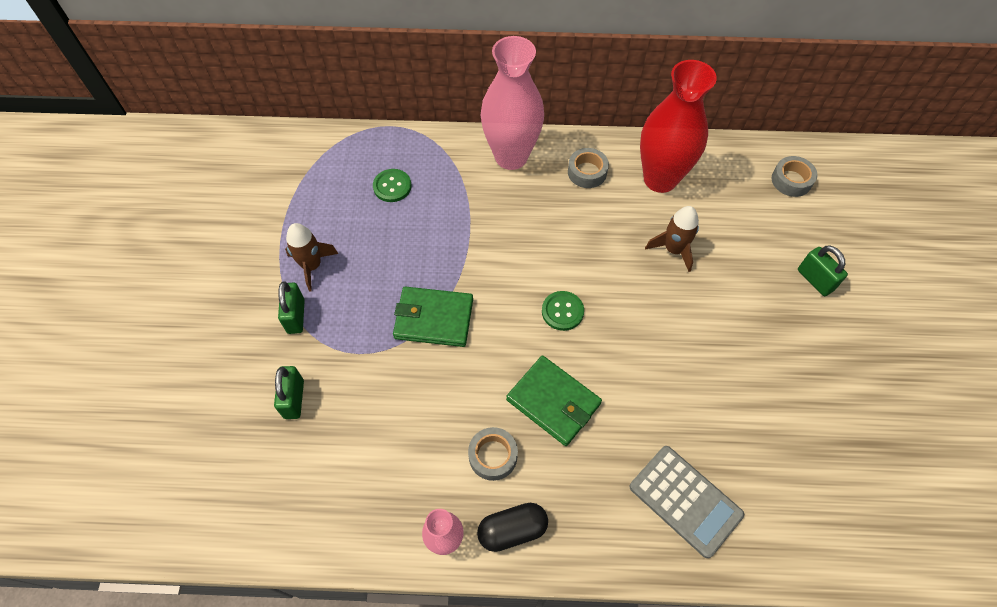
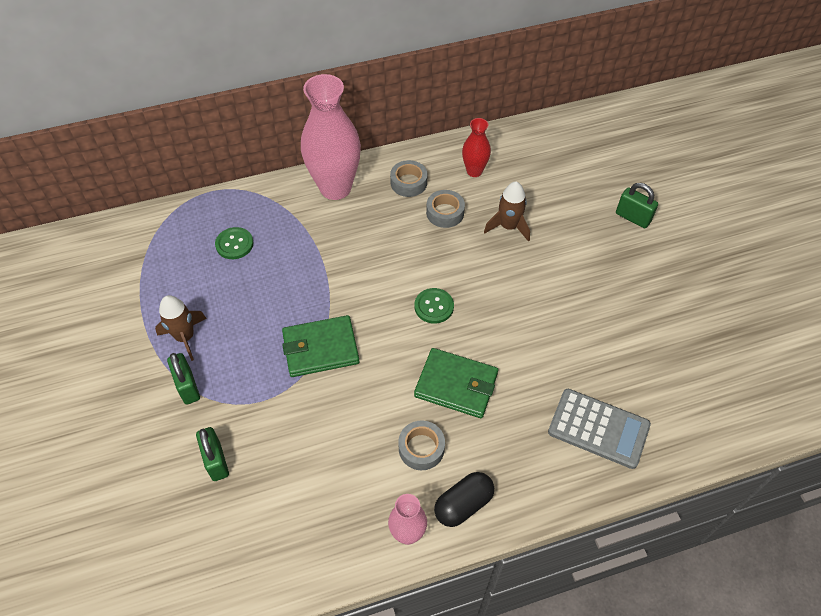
camera: 20 degrees left, 5 degrees down
(660, 179) = (474, 171): red vase -> red vase, size x0.50
(791, 180) = (583, 143): grey tape -> grey tape (445, 213)

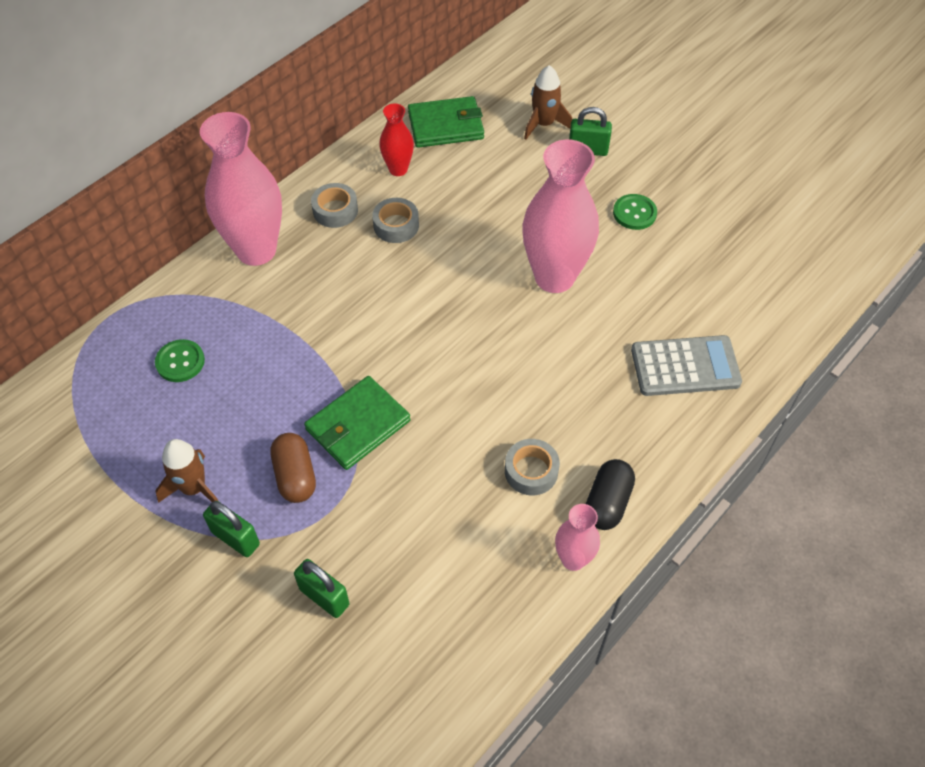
camera: 30 degrees left, 0 degrees up
(255, 363) = (295, 476): none -> brown capsule
(434, 306) = (449, 326): green button -> green button (634, 213)
(456, 385) = (524, 392): green wallet -> green wallet (446, 125)
(508, 226) = (471, 211): brown rocket -> brown rocket (544, 124)
(539, 306) = (554, 277): none -> pink vase

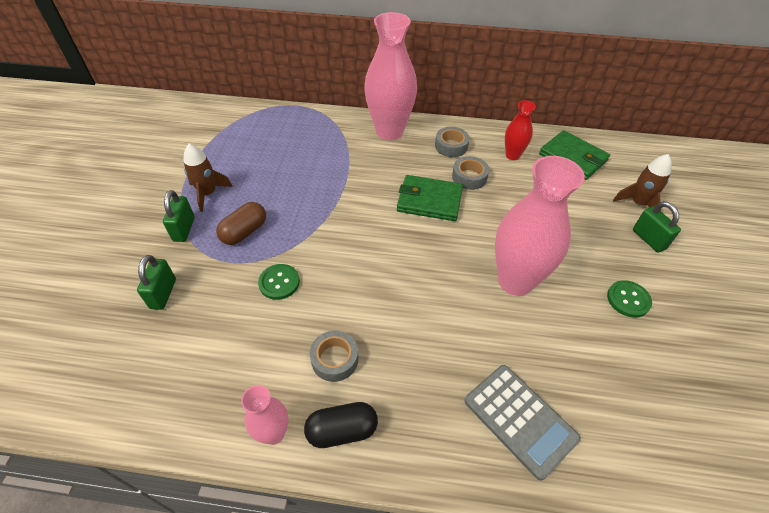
camera: 55 degrees right, 5 degrees down
(180, 362) = (288, 144): green button -> green button (279, 282)
(358, 425) = (302, 241): green wallet -> green wallet (429, 201)

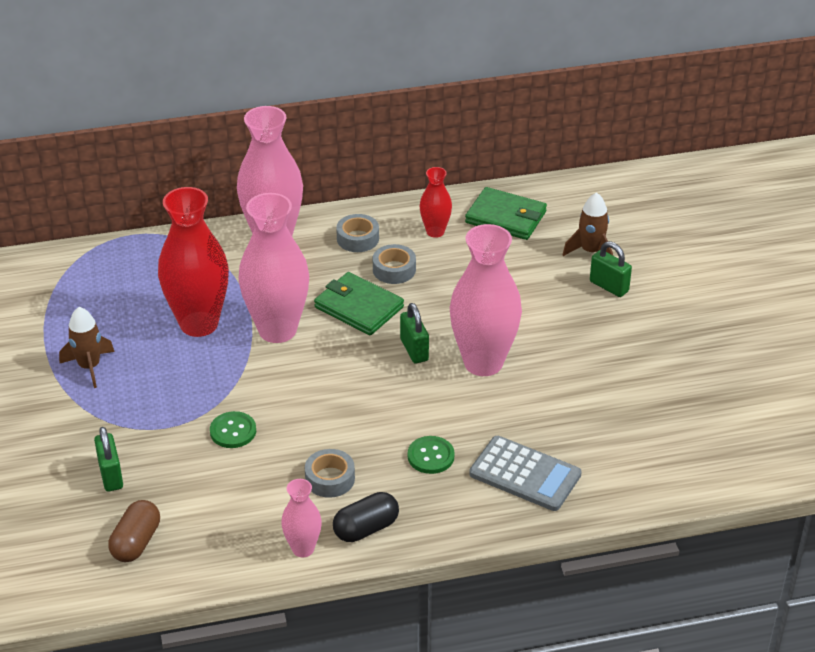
camera: 20 degrees left, 10 degrees down
(184, 229) = (87, 410): green padlock -> green padlock (414, 350)
(244, 232) = (162, 394): brown capsule -> brown capsule (136, 542)
(304, 181) = (199, 324): none -> red vase
(358, 202) = (277, 330): none -> pink vase
(429, 201) = (358, 307): green wallet -> green wallet turned 45 degrees clockwise
(628, 299) = (600, 349): green button -> green button (430, 456)

